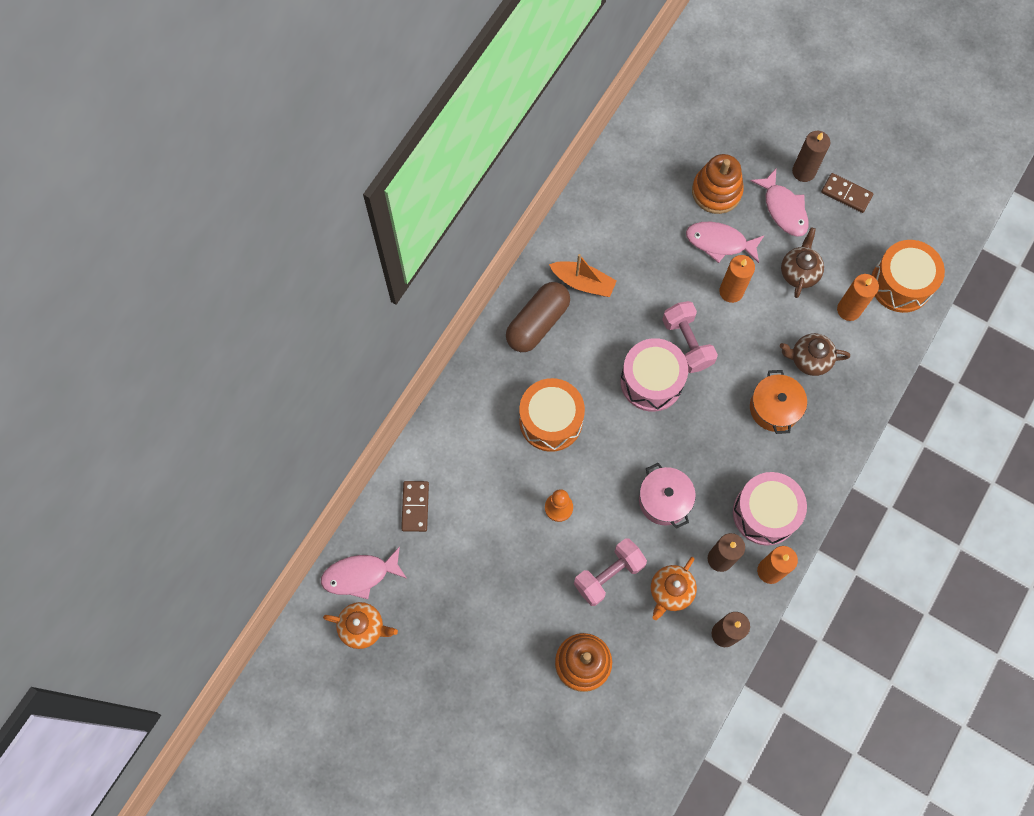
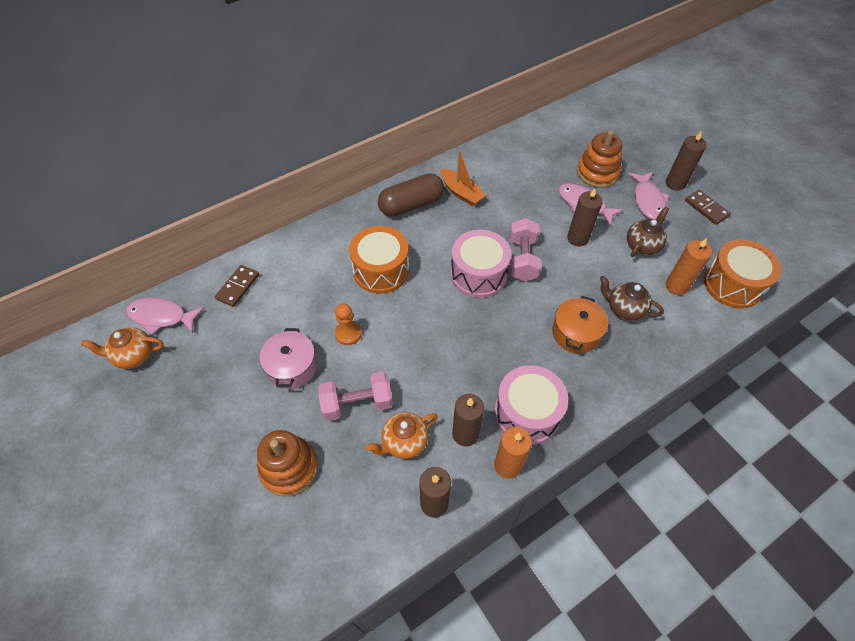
camera: 25 degrees right, 15 degrees down
(363, 628) = (134, 355): orange teapot -> orange teapot turned 135 degrees clockwise
(664, 500) = (440, 364): pink pot -> pink pot (292, 367)
(731, 291) = (577, 238): orange candle -> brown candle

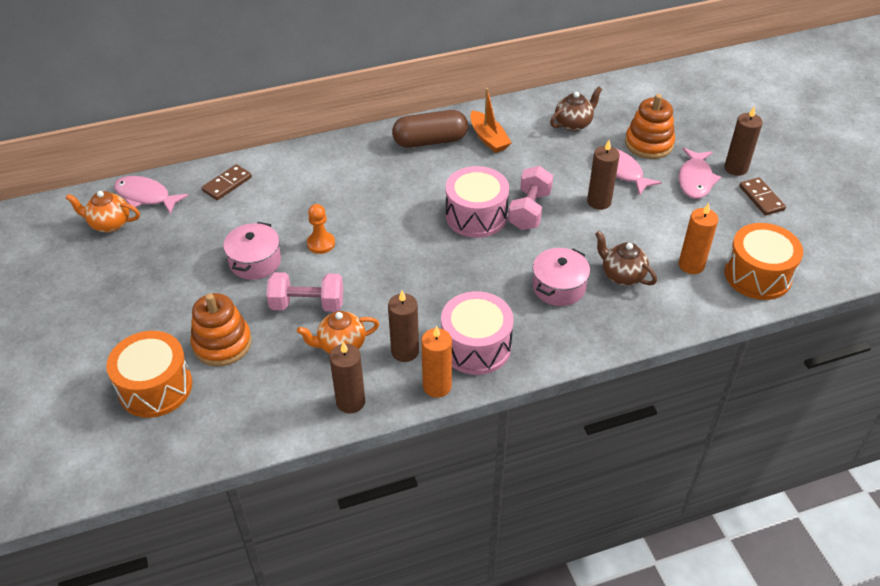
camera: 15 degrees right, 10 degrees down
(381, 270) = (375, 194): orange drum -> orange drum (155, 387)
(576, 333) = (558, 287): orange pot -> pink pot
(642, 245) = (669, 221): brown teapot -> brown teapot (573, 124)

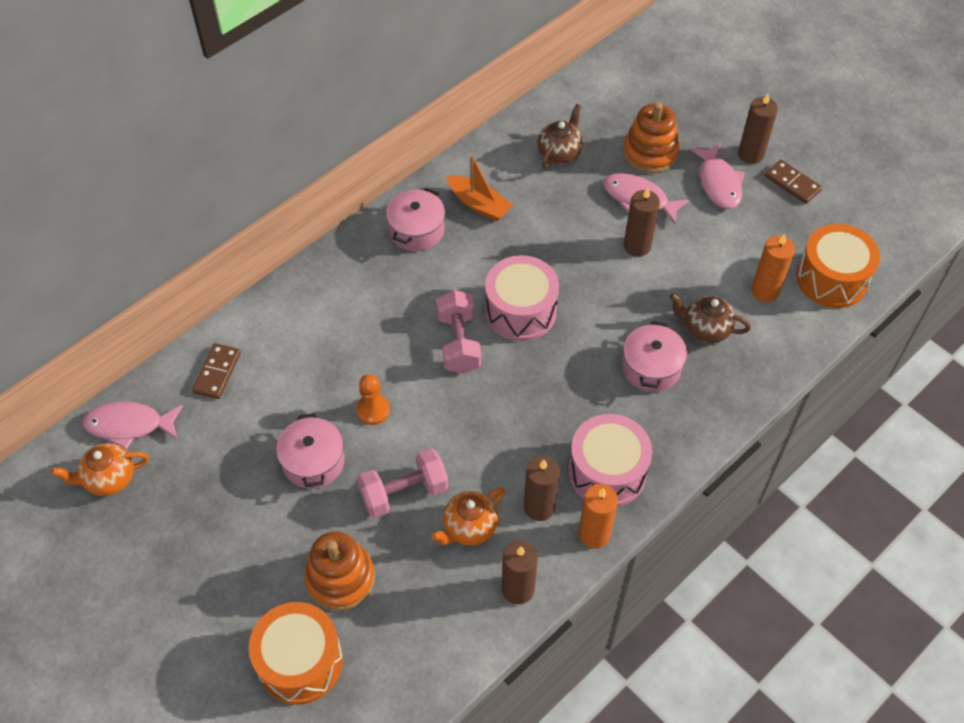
camera: 25 degrees left, 10 degrees up
(430, 141) = (416, 230): brown capsule -> pink pot
(529, 210) = (572, 283): pink dumbbell -> pink dumbbell (458, 343)

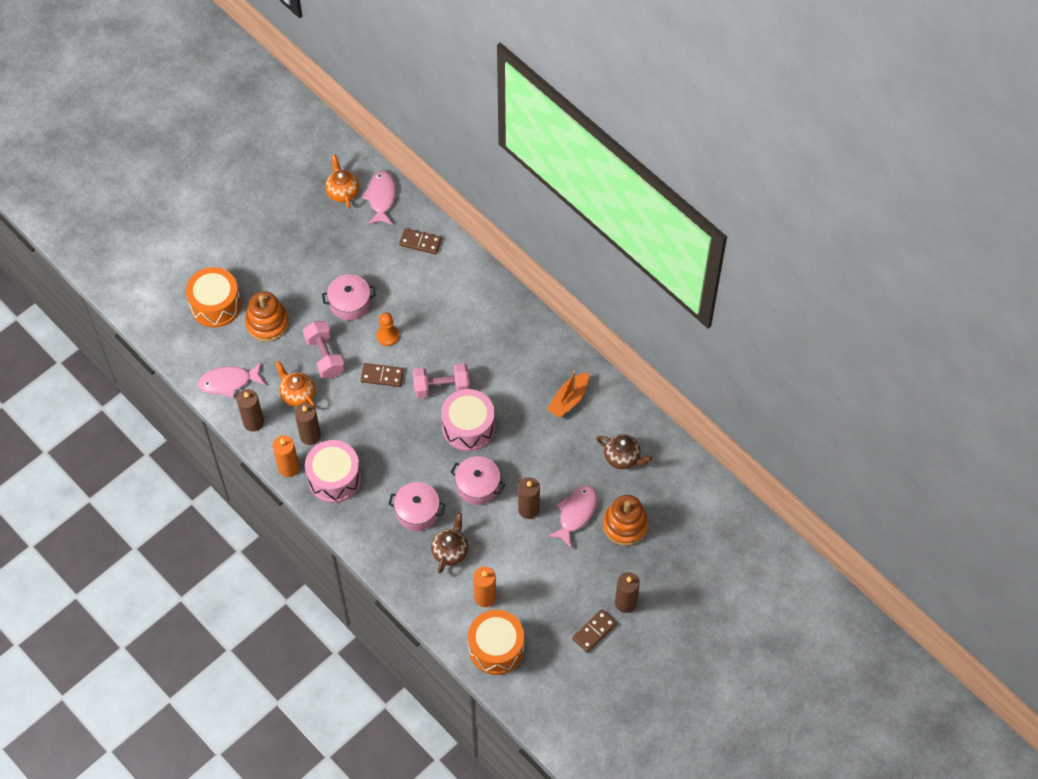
camera: 90 degrees right, 5 degrees up
(416, 230) = (543, 358): pink pot -> pink pot (478, 486)
(439, 415) = (382, 376): none -> brown domino
(718, 183) = (593, 574): pink fish -> pink fish (228, 382)

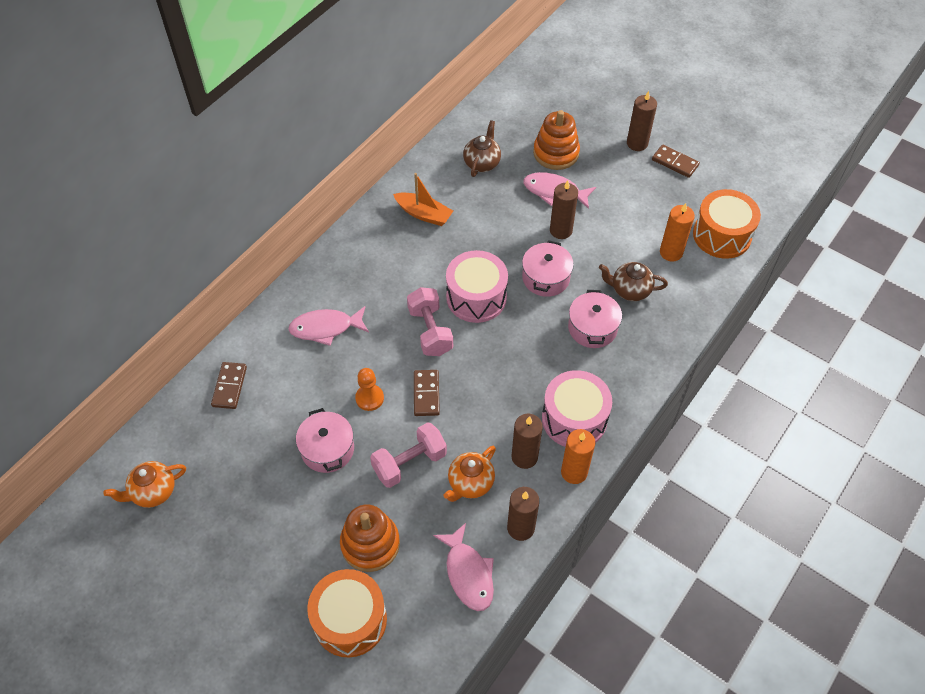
camera: 100 degrees left, 5 degrees down
(381, 197) = (161, 443): pink fish -> pink fish (325, 328)

